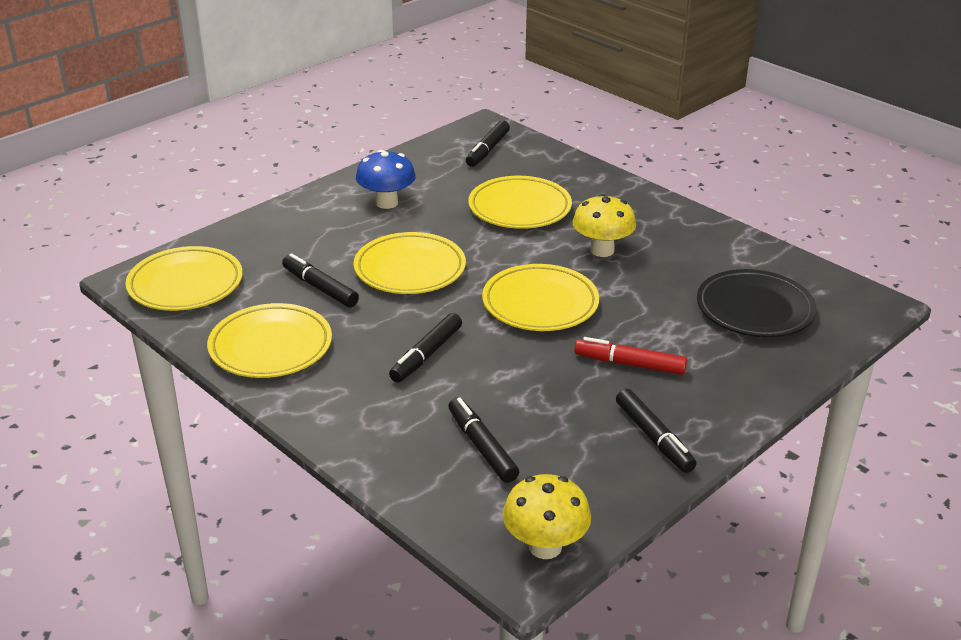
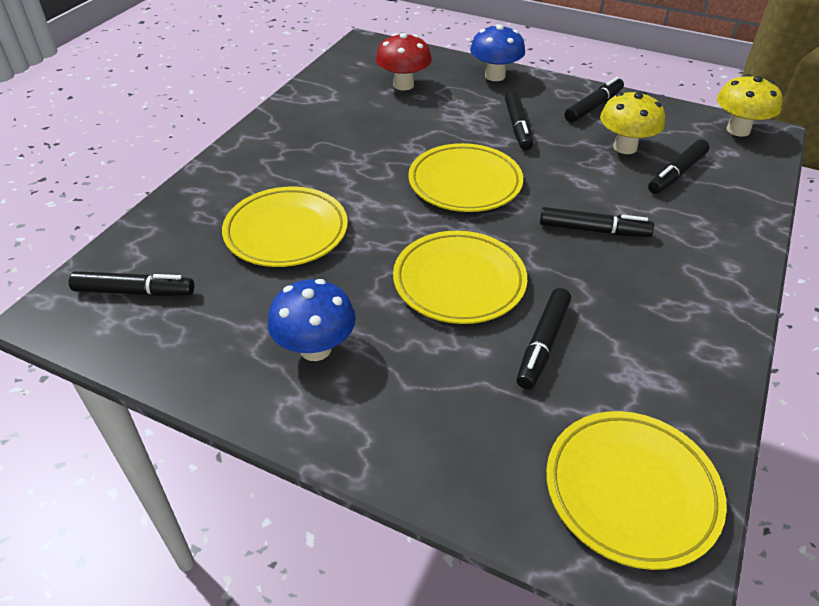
camera: 110 degrees left, 10 degrees up
(270, 347) = (674, 344): yellow plate -> none
(602, 250) = (351, 165): yellow mushroom -> yellow mushroom (625, 147)
(629, 364) = (518, 127): red marker -> black marker
(754, 309) = (403, 85): black plate -> red mushroom
(760, 381) = (495, 76): none -> blue mushroom

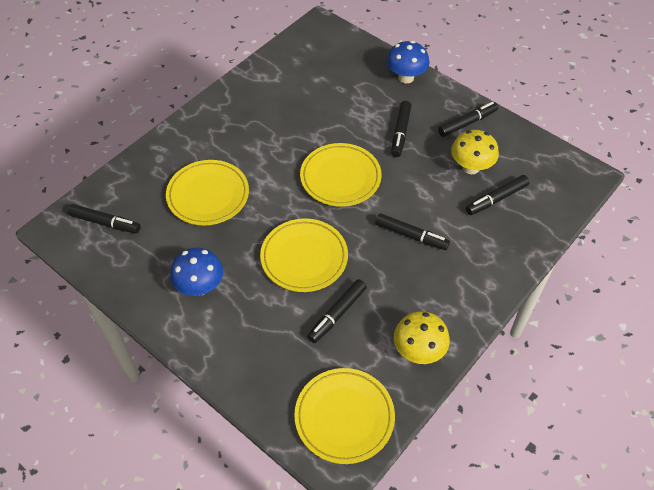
camera: 15 degrees right, 10 degrees up
(403, 85) = (332, 75): red mushroom -> none
(738, 130) = (567, 167): yellow mushroom -> yellow mushroom (418, 351)

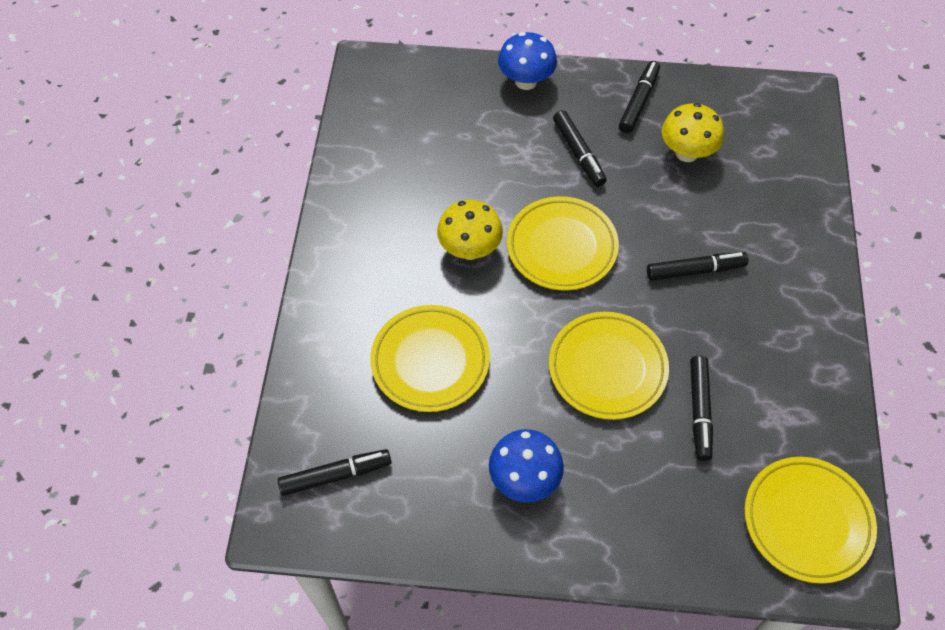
camera: 35 degrees left, 5 degrees up
(418, 351) = (813, 397): yellow mushroom -> yellow mushroom (470, 249)
(496, 199) = (742, 175): black marker -> none

